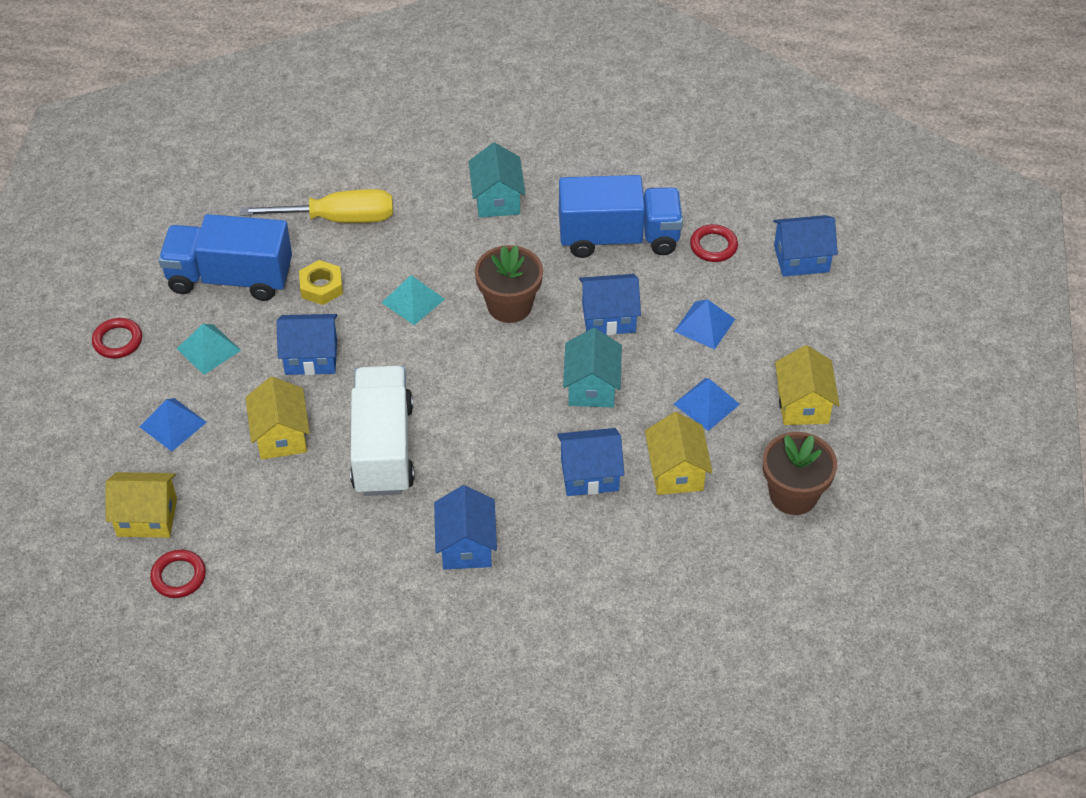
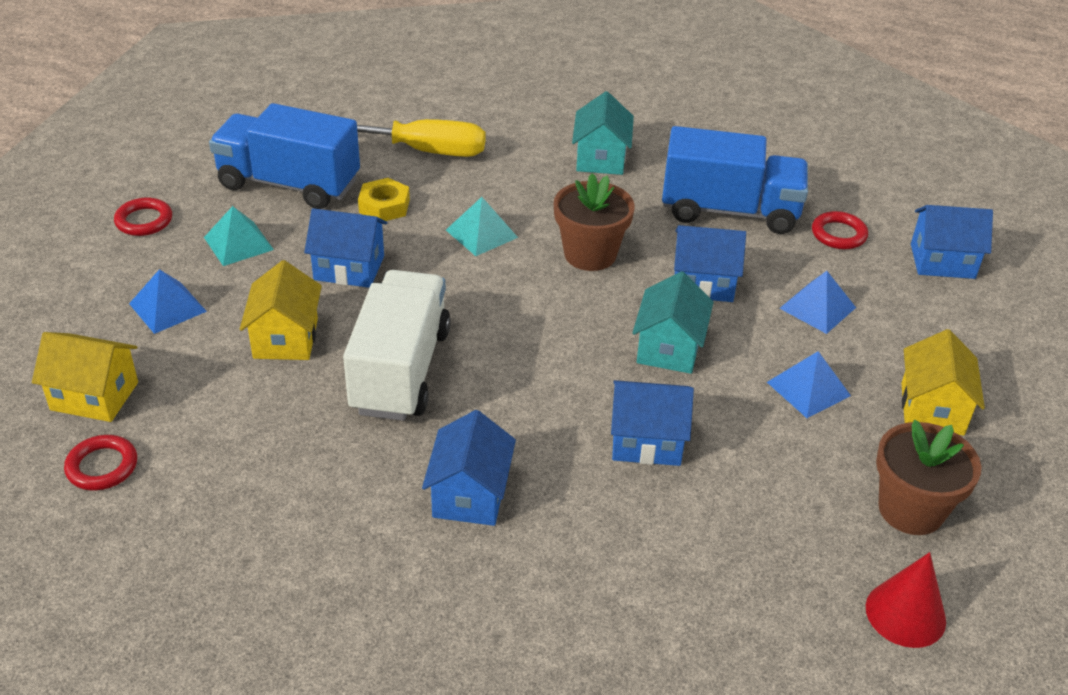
camera: 10 degrees right, 10 degrees down
(676, 471) = (758, 456): yellow house -> none
(796, 578) = (905, 614): none -> red cone

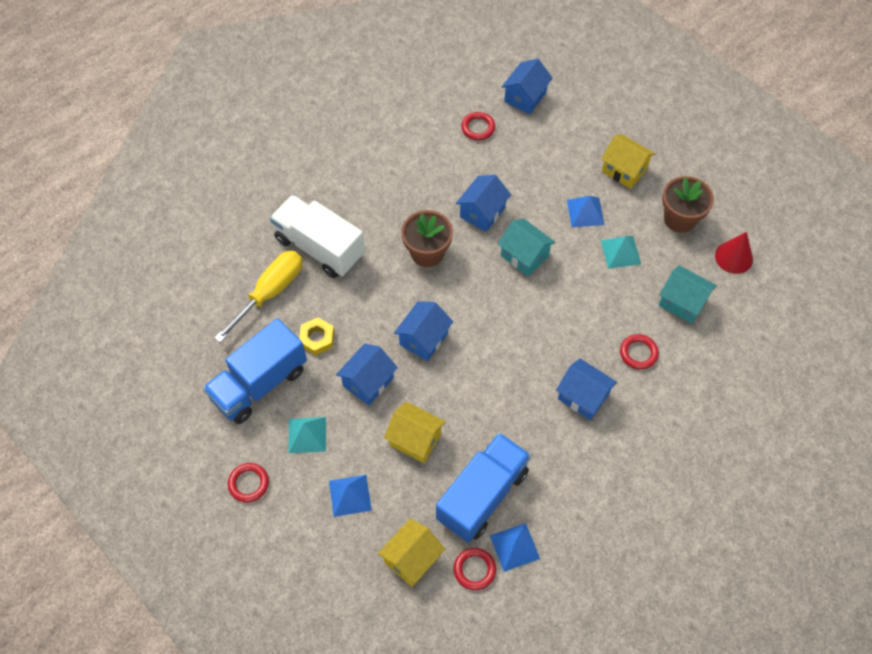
camera: 60 degrees left, 20 degrees up
(400, 371) = (474, 391): white truck -> white truck (320, 247)
(481, 233) = (376, 298): turquoise pyramid -> turquoise pyramid (620, 252)
(600, 539) = (638, 353): none -> red ring
(601, 158) = (339, 201): turquoise house -> turquoise house (682, 302)
(646, 441) = (585, 301): blue house -> blue house (424, 339)
(729, 211) = (428, 165): blue truck -> blue truck (482, 495)
(817, 307) = (530, 173): blue pyramid -> blue pyramid (514, 547)

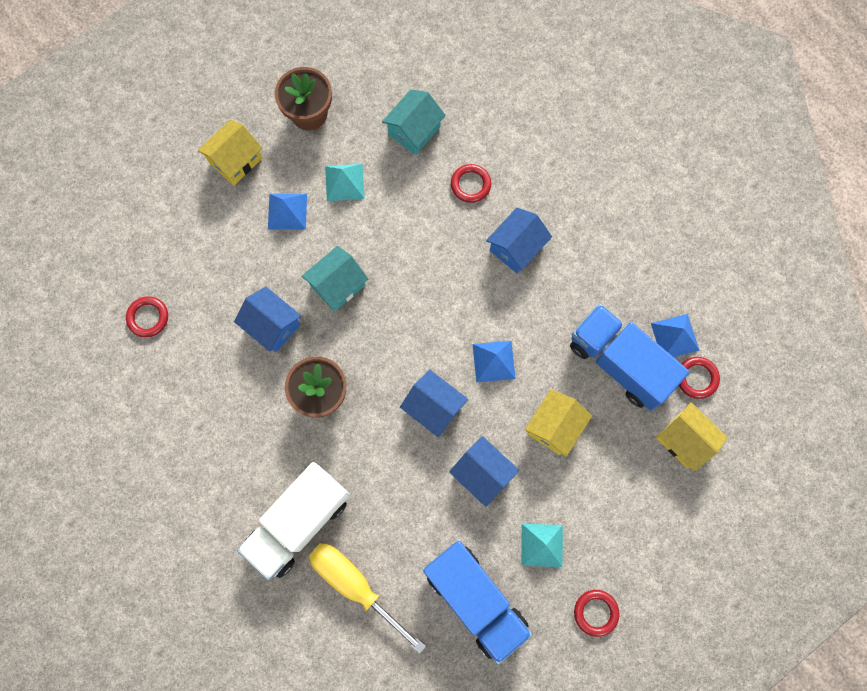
camera: 85 degrees left, 15 degrees up
(317, 338) = (423, 529): yellow nut -> none
(350, 495) = (614, 500): blue pyramid -> blue pyramid (494, 361)
(525, 97) = (110, 256): blue house -> none
(733, 257) = (364, 69): red cone -> none

